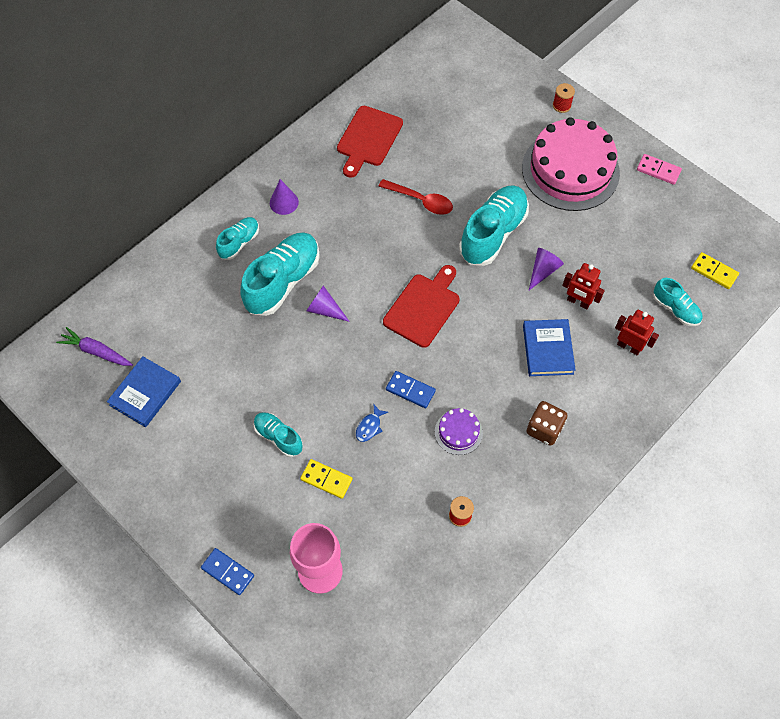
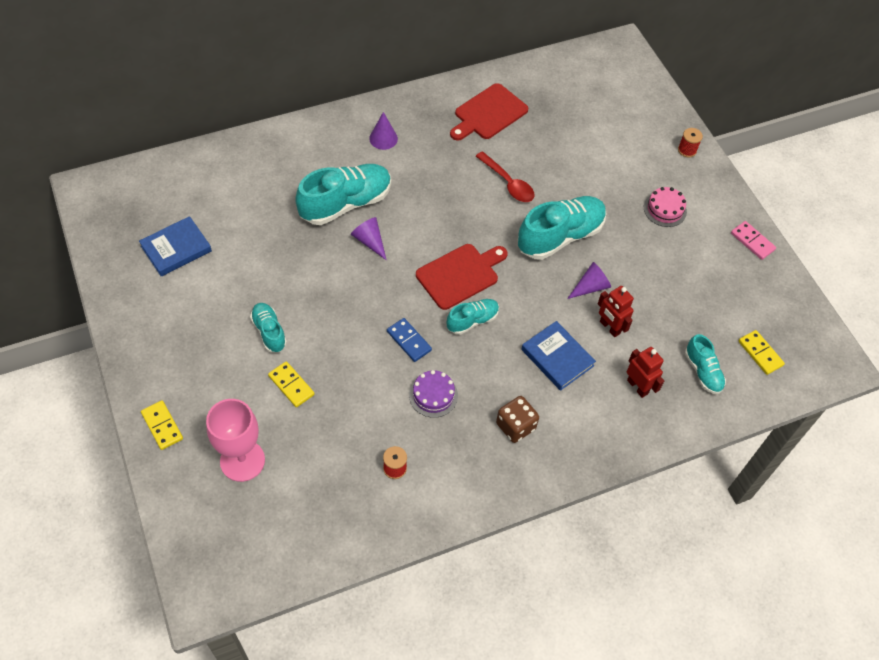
camera: 20 degrees right, 5 degrees down
(96, 351) = (155, 198): purple carrot -> none
(227, 572) = (162, 426): blue domino -> yellow domino
(239, 242) = (325, 157): turquoise shoe -> turquoise shoe (472, 321)
(369, 427) = (354, 357): blue fish -> none
(548, 349) = (557, 357): blue book -> blue book turned 60 degrees counterclockwise
(570, 170) = (665, 209): pink cake -> pink cake, size x0.43

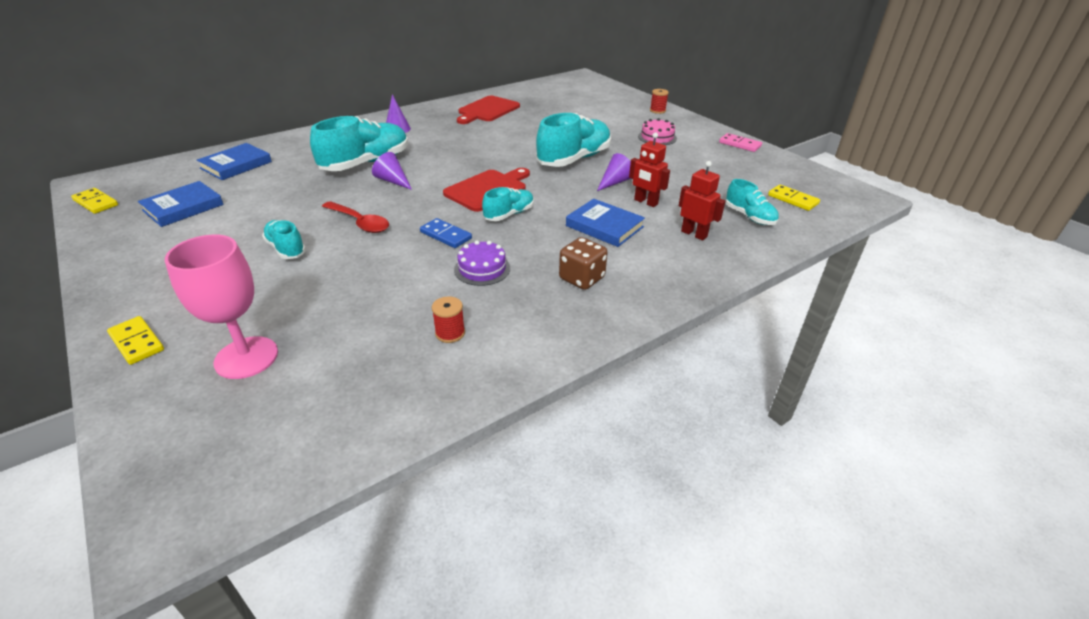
camera: 10 degrees left, 20 degrees down
(218, 182) = (236, 165): none -> blue book
(291, 385) = (313, 284): yellow domino -> yellow domino (96, 203)
(508, 183) = (516, 139): red spoon -> red spoon (360, 222)

